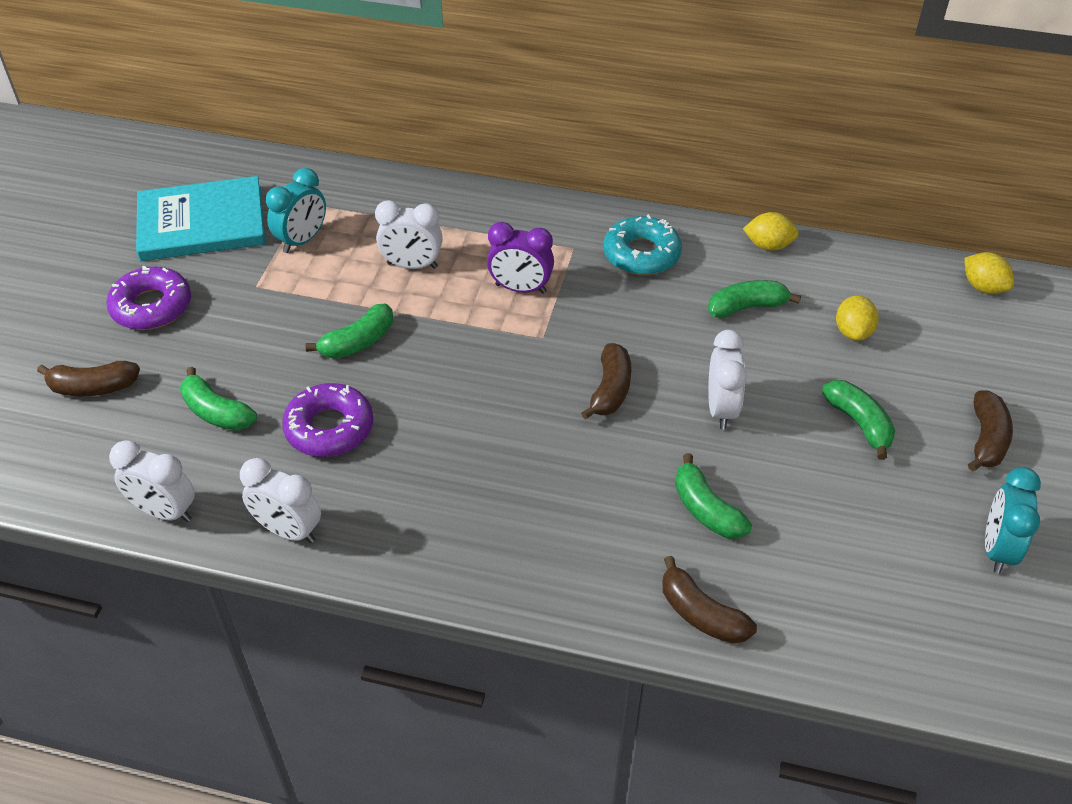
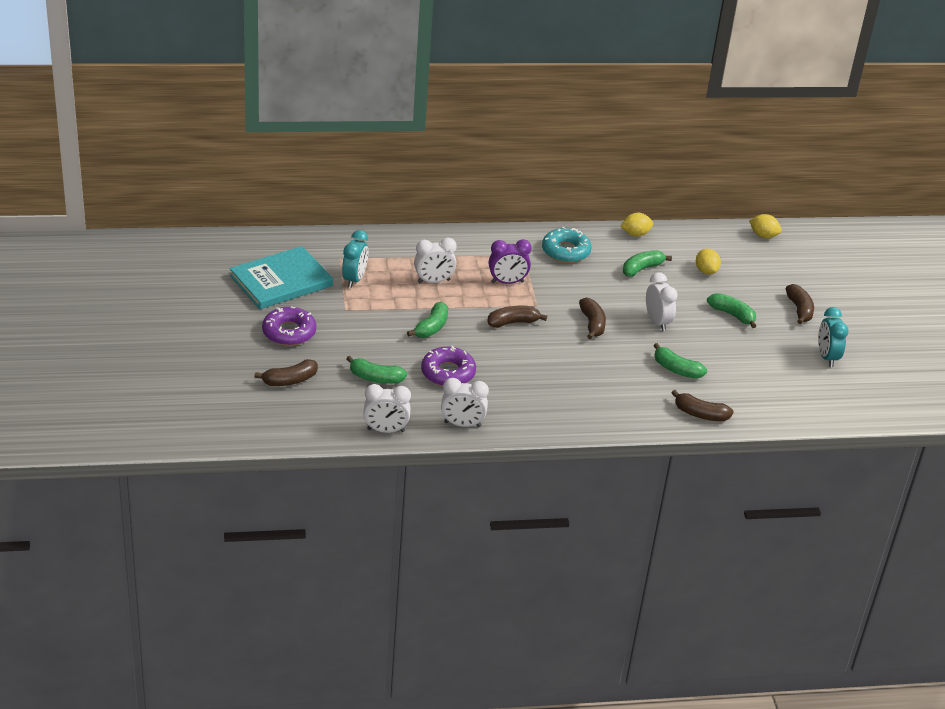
camera: 25 degrees left, 10 degrees down
(486, 360) = (513, 322): none -> brown banana

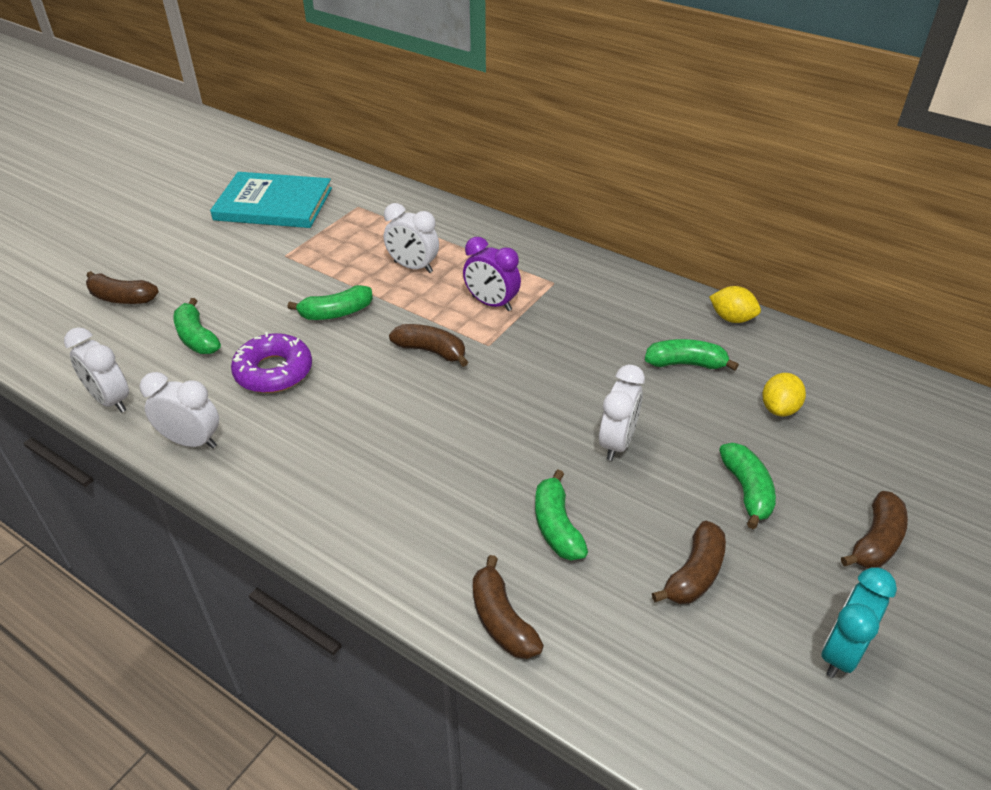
camera: 45 degrees right, 5 degrees up
(289, 332) = (200, 252): purple donut -> none
(354, 279) = (339, 231): turquoise clock -> none
(462, 424) = (192, 441): white clock -> white clock turned 150 degrees clockwise
(565, 251) = (611, 300): turquoise donut -> none
(592, 324) = (524, 401): brown banana -> brown banana (694, 574)
(763, 236) = (933, 401): yellow lemon -> none

